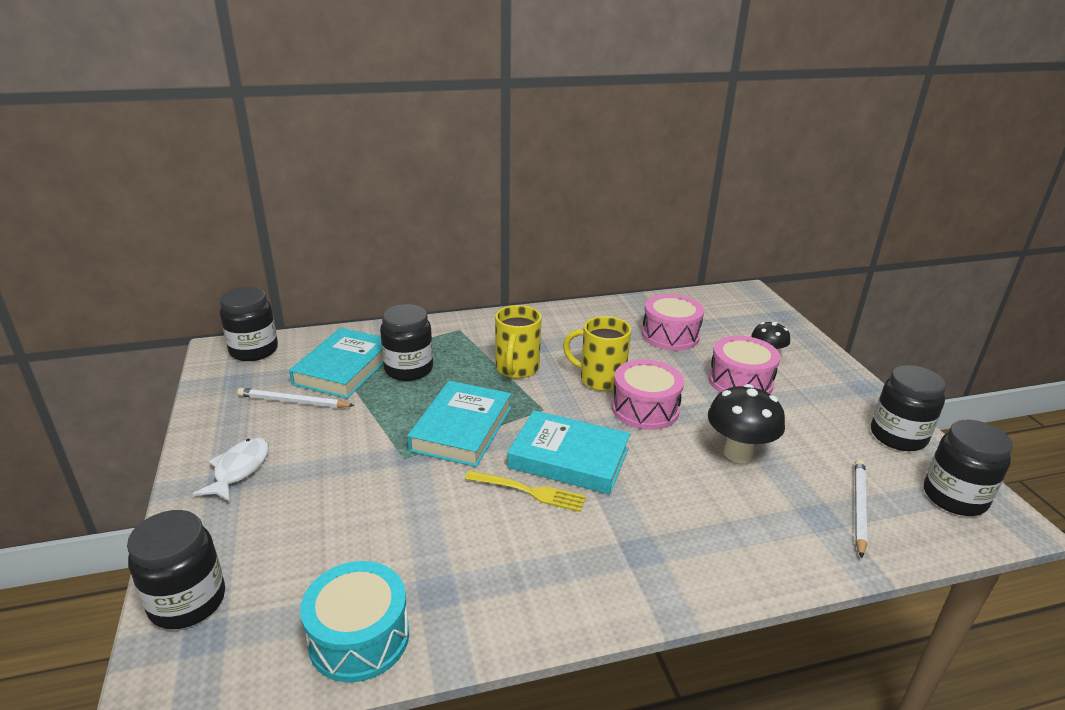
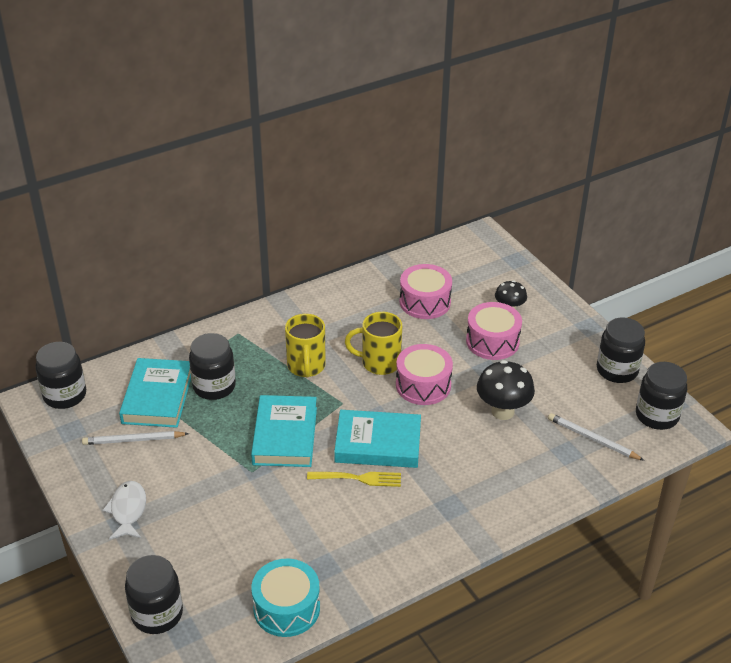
camera: 15 degrees left, 10 degrees up
(859, 508) = (593, 439): white pencil -> white pencil turned 60 degrees counterclockwise

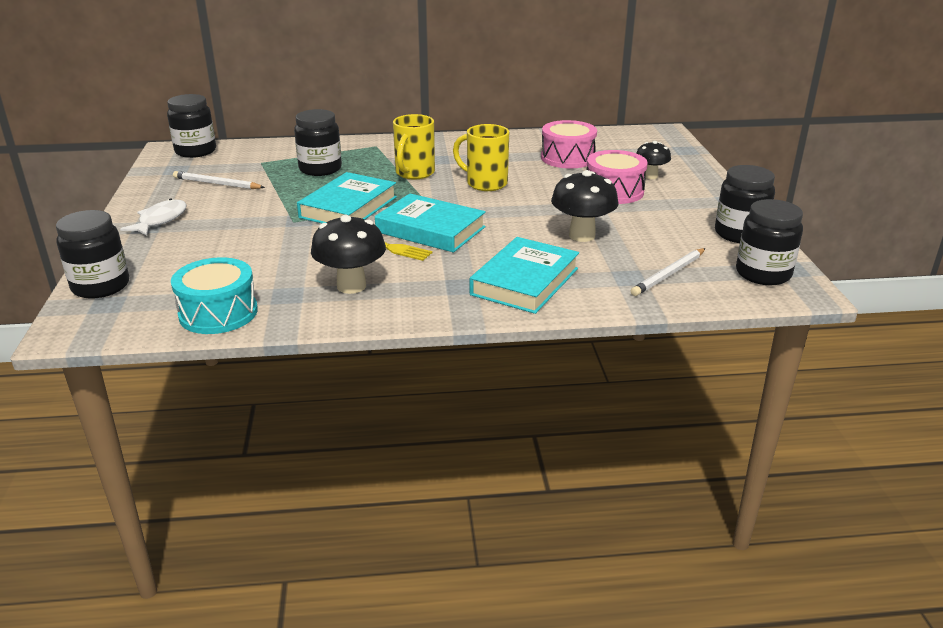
camera: 25 degrees right, 10 degrees down
(157, 397) = (266, 166): turquoise book -> turquoise book (525, 281)
(367, 538) = (351, 286): none -> black mushroom
(423, 385) = (514, 204): pink drum -> none
(593, 439) = (669, 274): white pencil -> white pencil turned 105 degrees counterclockwise

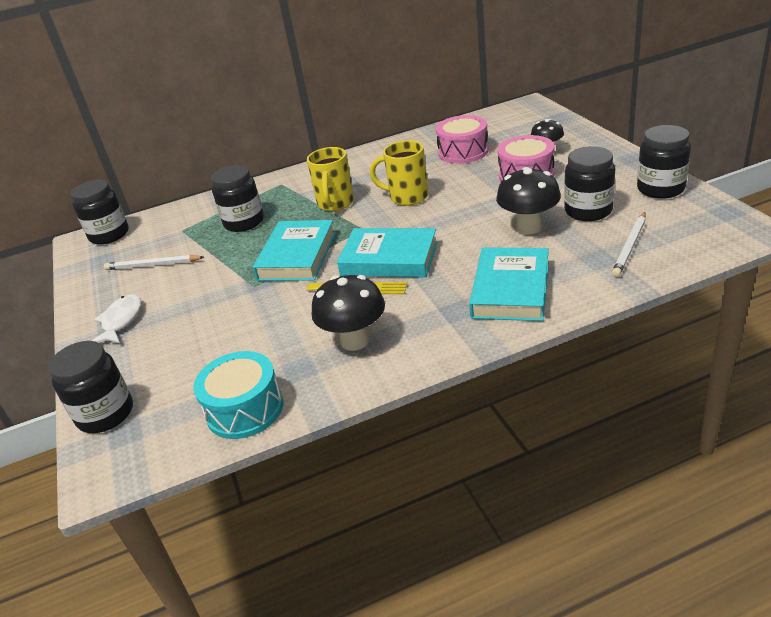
camera: 10 degrees left, 5 degrees up
(763, 274) = (707, 223): black jar -> black jar (588, 211)

